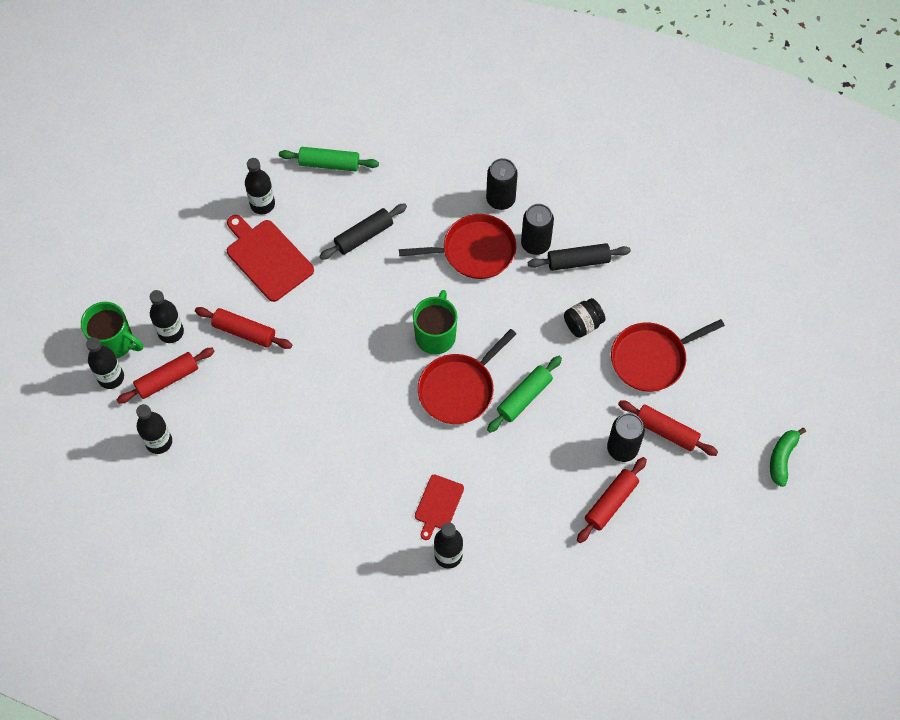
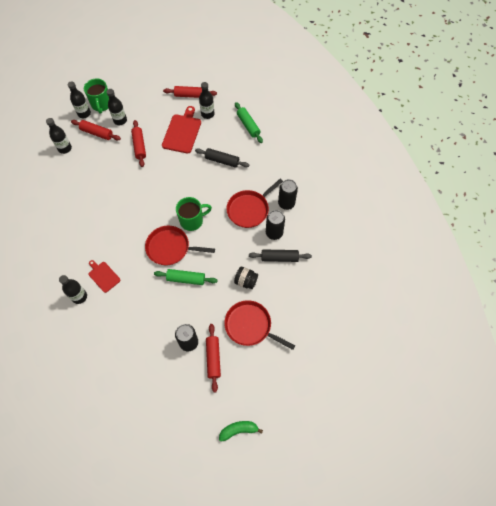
camera: 55 degrees right, 0 degrees up
(438, 504) = (103, 276): red cutting board -> red cutting board turned 60 degrees clockwise
(474, 251) = (249, 209): red pan -> red pan turned 90 degrees clockwise
(578, 261) = (279, 258): black rolling pin -> black rolling pin turned 45 degrees counterclockwise
(611, 503) = (154, 355): red rolling pin -> red rolling pin (190, 95)

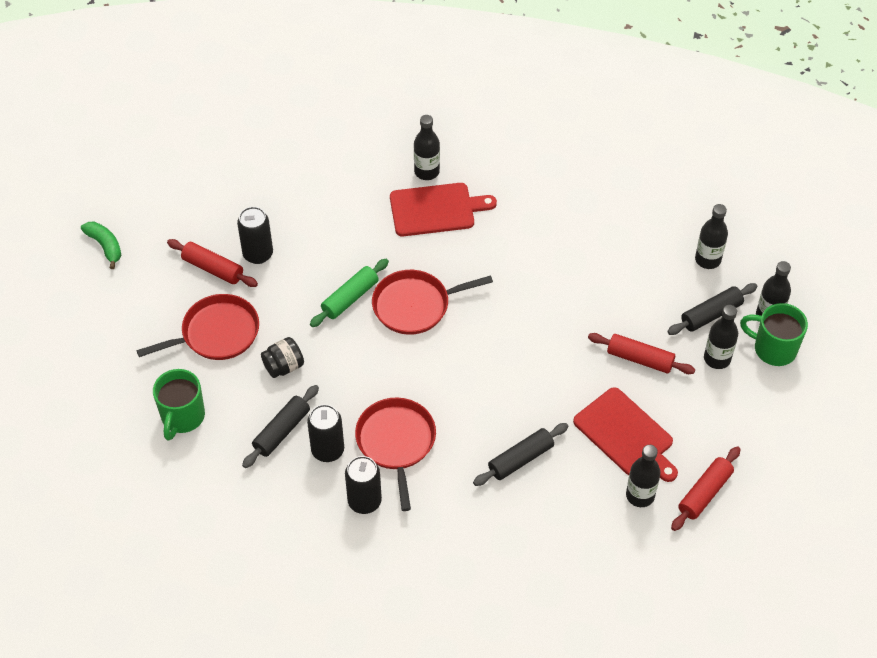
camera: 125 degrees right, 10 degrees down
(97, 133) = (711, 314): red rolling pin -> black rolling pin
(103, 276) = (436, 209): red cutting board -> red cutting board, size x1.68
(170, 248) = (415, 305): red pan -> red pan turned 150 degrees counterclockwise
(192, 220) = (439, 356): green mug -> green mug (182, 417)
(238, 430) = (105, 246): green banana -> green banana turned 60 degrees counterclockwise
(248, 125) = (567, 545): green rolling pin -> none

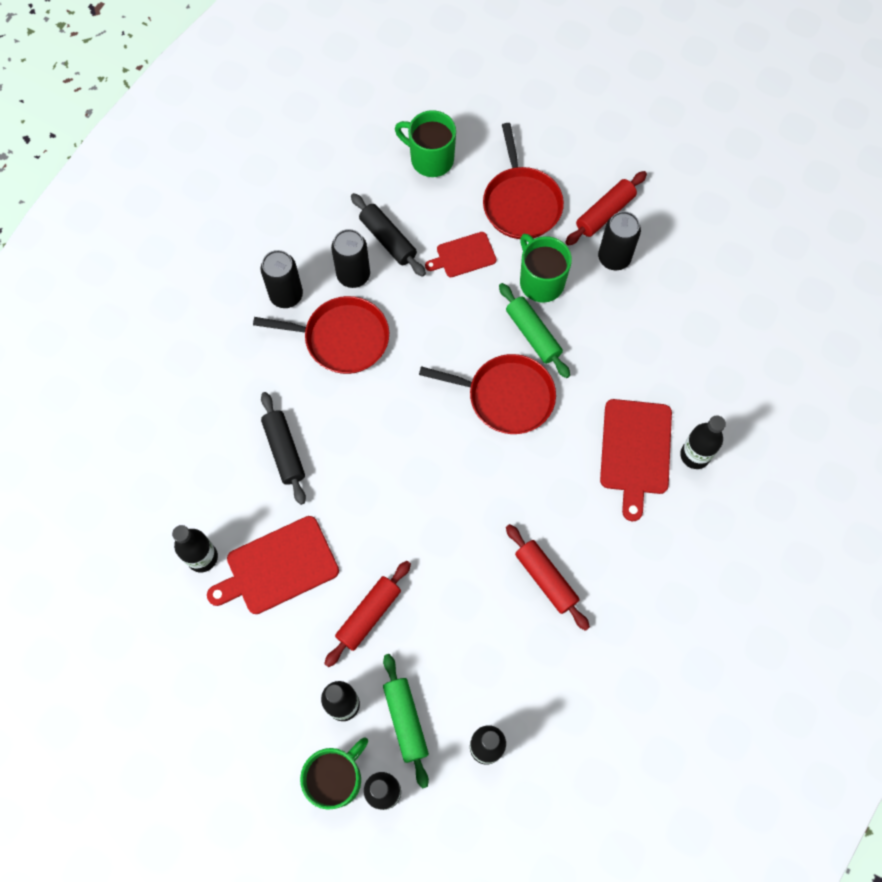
camera: 105 degrees right, 15 degrees up
(105, 246) = (657, 122): green banana -> none
(284, 366) = (463, 255): black jar -> red cutting board
(295, 302) = (541, 281): none -> green mug
(415, 305) = (506, 396): red pan -> red pan turned 105 degrees clockwise
(704, 493) = (181, 626): red rolling pin -> red rolling pin (546, 579)
(711, 314) = (406, 721): black rolling pin -> green rolling pin

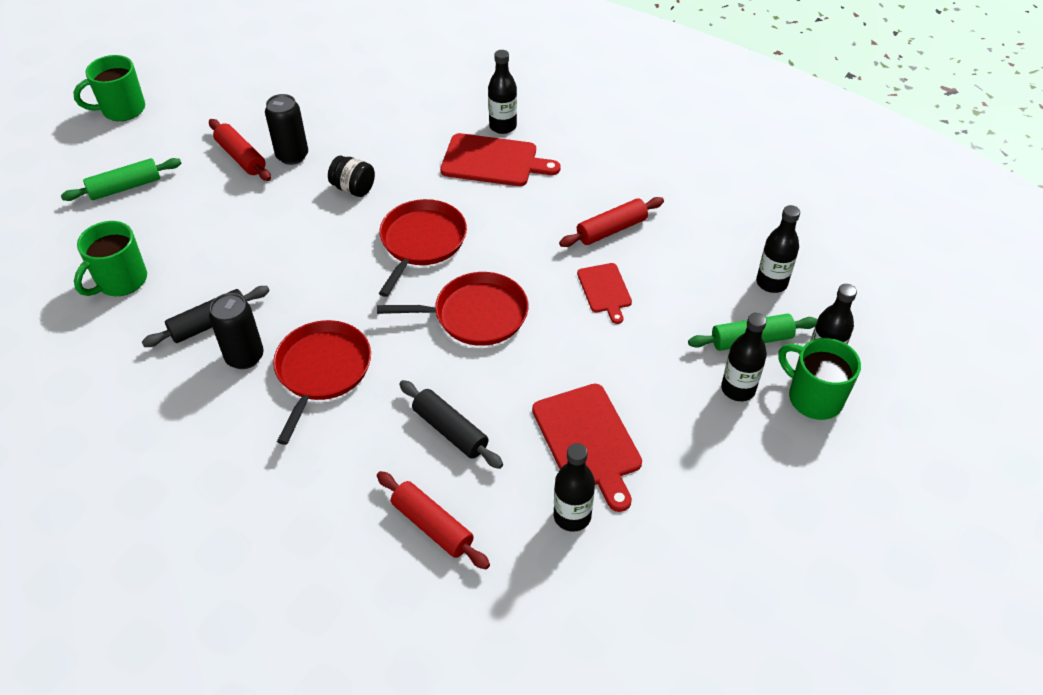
camera: 85 degrees left, 20 degrees down
(284, 451) = (450, 430): black rolling pin -> black rolling pin turned 60 degrees clockwise
(286, 295) = (251, 422): black can -> none
(369, 615) = (644, 363): red rolling pin -> red rolling pin (432, 526)
(463, 255) = (252, 262): red cutting board -> red cutting board (605, 290)
(521, 203) = (206, 214): red pan -> red pan (475, 315)
(533, 334) = (358, 218): green rolling pin -> green rolling pin (125, 187)
(541, 281) = (301, 207): green mug -> green mug (122, 110)
(574, 323) = (353, 188): none -> black jar

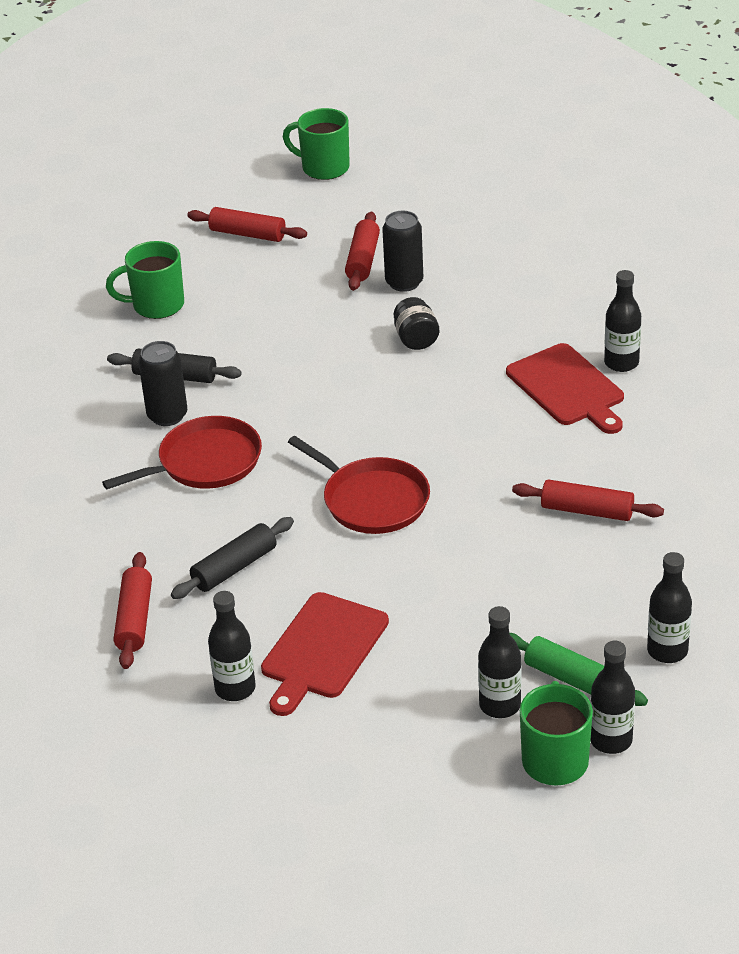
camera: 50 degrees right, 10 degrees down
(125, 187) = (247, 234): green rolling pin -> red rolling pin
(421, 242) = (410, 416): red pan -> none
(450, 430) = (234, 567): black rolling pin -> black rolling pin turned 45 degrees clockwise
(605, 290) = (505, 553): red cutting board -> none

